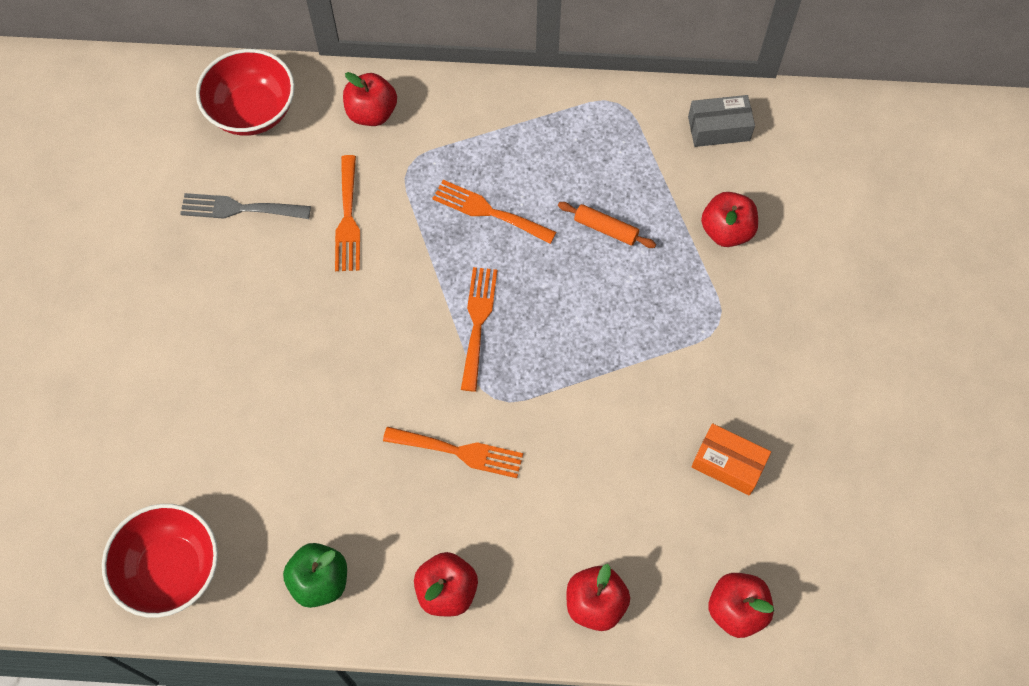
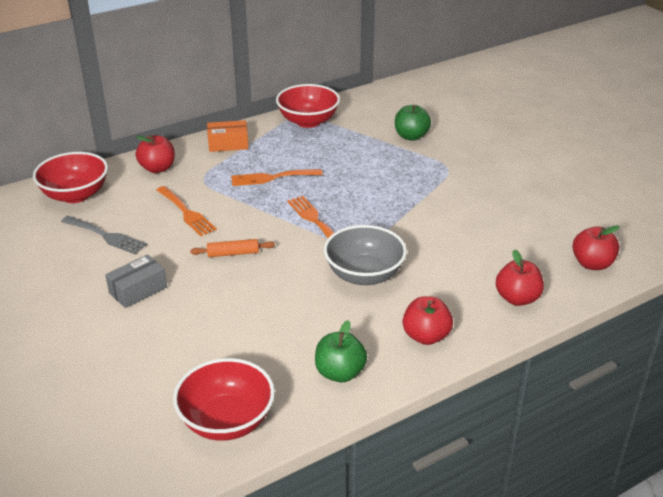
camera: 35 degrees left, 30 degrees down
(239, 208) = (106, 236): grey fork -> grey fork turned 120 degrees counterclockwise
(460, 452) = (364, 275): orange fork -> grey bowl
(605, 229) = (346, 159): orange rolling pin -> orange rolling pin (233, 253)
(619, 120) = (308, 121): none -> red bowl
(718, 129) = (364, 106): grey box -> grey box (138, 290)
(726, 231) = (411, 136): red apple -> green apple
(728, 464) = (516, 213): orange box -> orange box (228, 144)

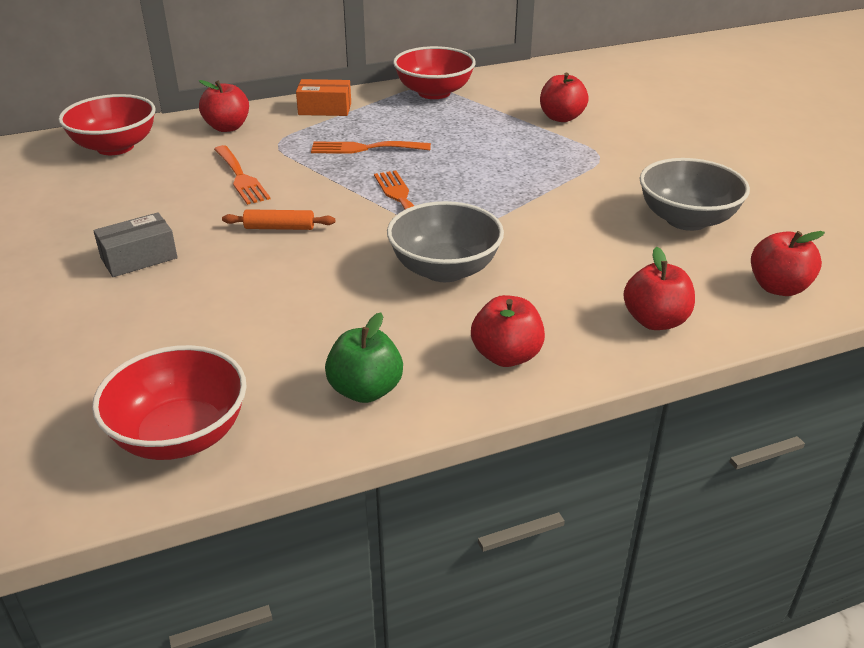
camera: 10 degrees right, 0 degrees up
(106, 236) = (130, 194): grey fork -> none
(411, 136) = (561, 118): green apple -> red apple
(521, 216) = (686, 219): none -> grey bowl

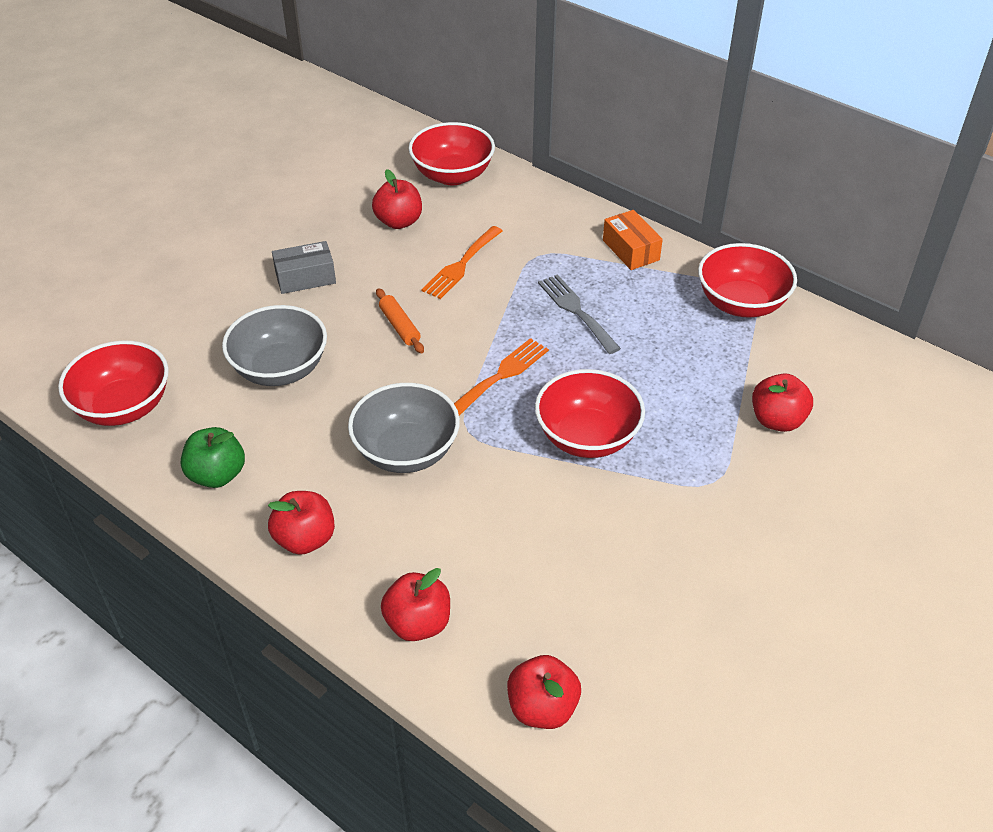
camera: 60 degrees right, 10 degrees up
(139, 258) = (305, 278): grey box -> grey box turned 45 degrees counterclockwise
(227, 127) = (539, 213): red apple -> red apple (399, 222)
(364, 148) = (576, 310): orange fork -> grey fork
(510, 186) = (587, 437): none -> red bowl
(686, 219) = (627, 596): grey bowl -> grey bowl (280, 369)

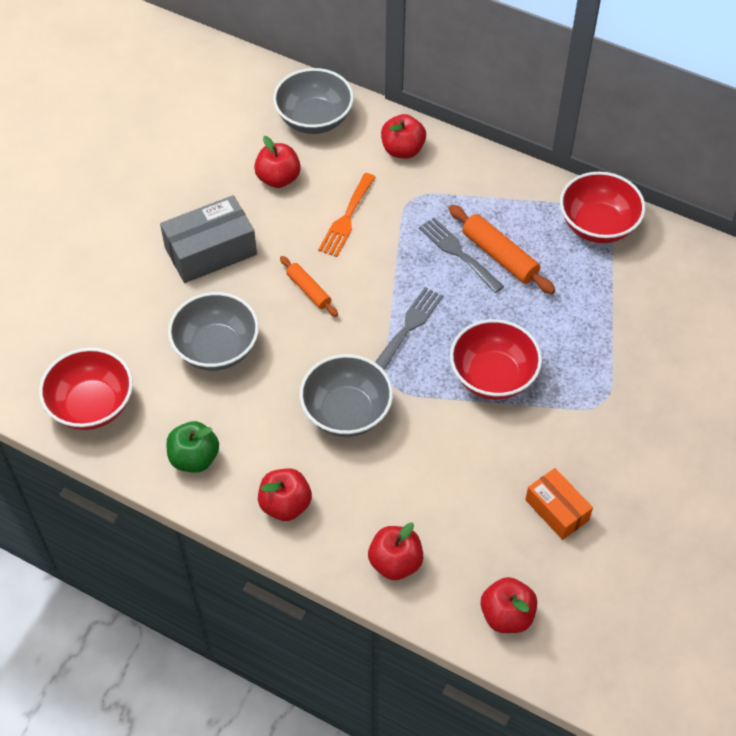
camera: 10 degrees left, 10 degrees up
(305, 278) = (211, 251): grey box -> grey box, size x1.59
(452, 175) = (314, 119): red bowl -> grey bowl
(501, 375) = (408, 327): orange fork -> grey fork
(623, 319) = (500, 256): none -> orange rolling pin
(631, 250) = (493, 182): orange box -> orange box (557, 510)
(777, 420) = (644, 337): red apple -> red apple (402, 150)

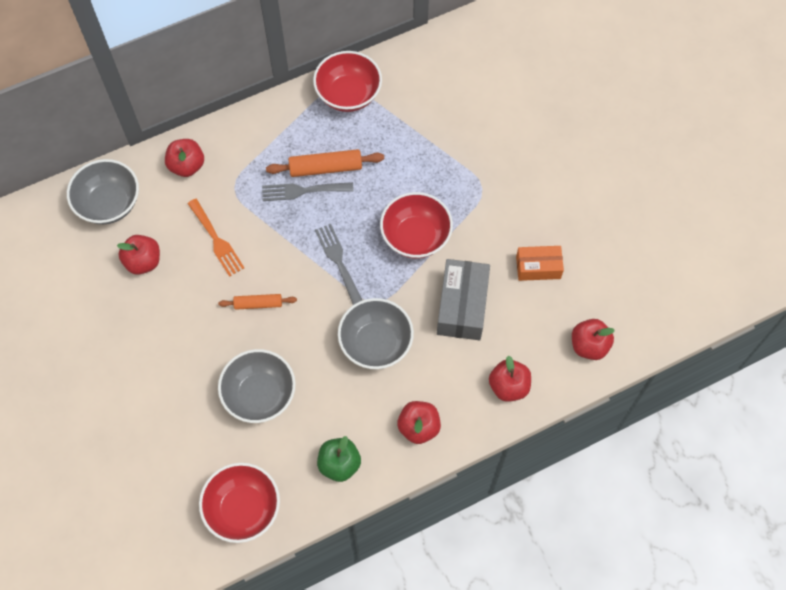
camera: 55 degrees left, 10 degrees up
(211, 251) = (171, 347): grey box -> grey box (462, 306)

